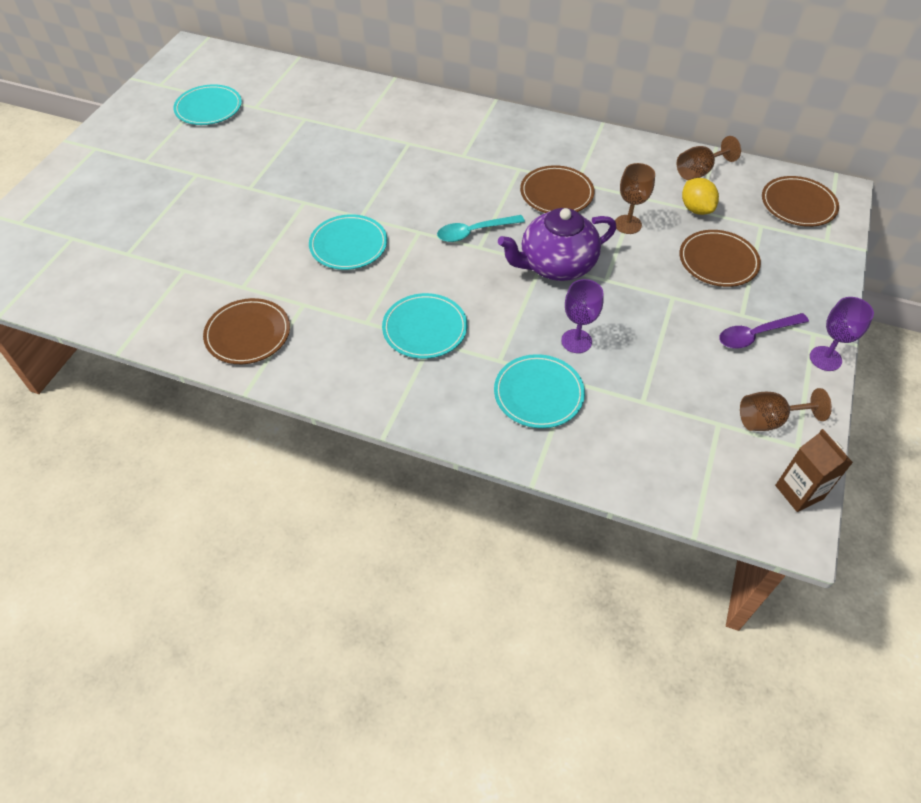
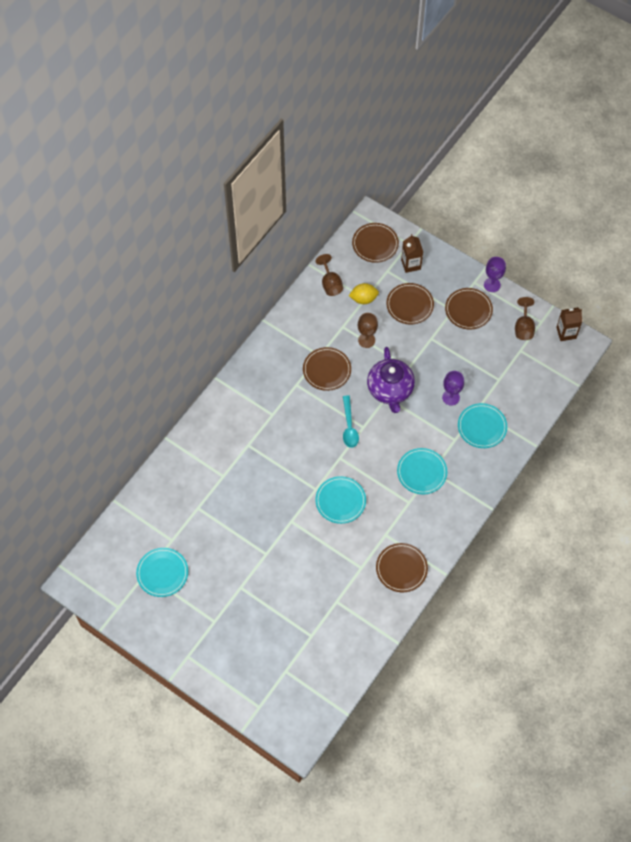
camera: 75 degrees left, 10 degrees up
(755, 335) = (468, 310): purple spoon -> brown plate
(791, 249) = (411, 264): none -> brown carton

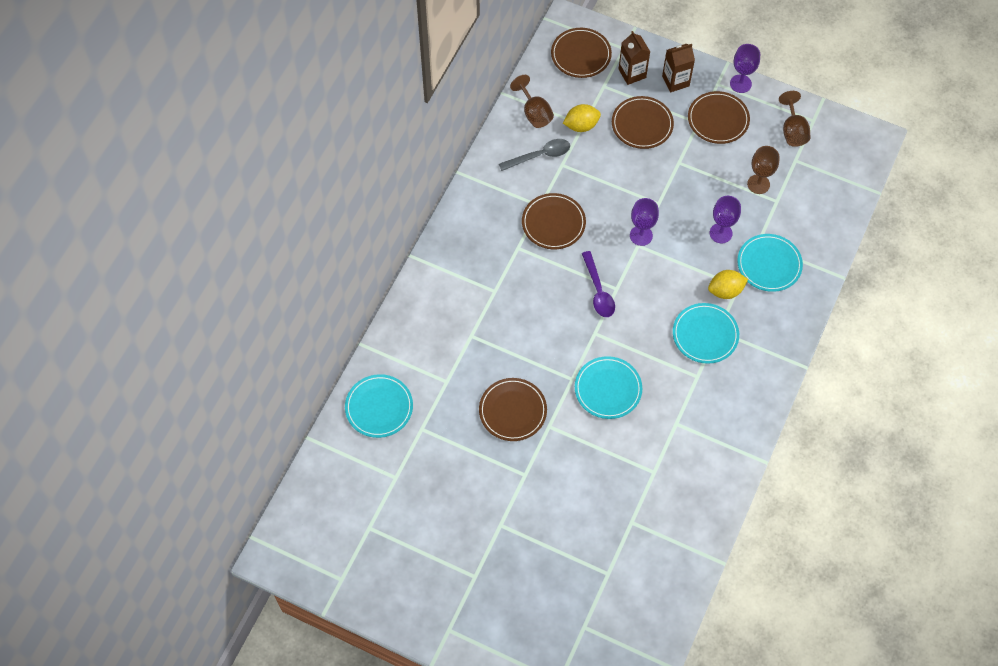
camera: 10 degrees left, 0 degrees up
(162, 573) = (392, 523): turquoise plate -> turquoise plate (379, 407)
(327, 317) = (540, 155): none -> grey spoon
(349, 427) = (598, 291): turquoise spoon -> purple spoon
(366, 340) = (596, 177): brown goblet -> brown goblet (758, 184)
(390, 390) = (641, 235): purple teapot -> purple goblet
(401, 568) = (707, 464): brown plate -> brown plate (512, 411)
(444, 441) = (725, 291): none -> yellow lemon
(566, 333) = (848, 129): brown carton -> brown carton (675, 81)

